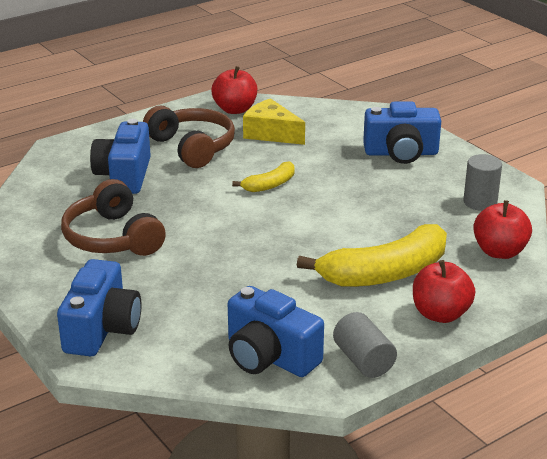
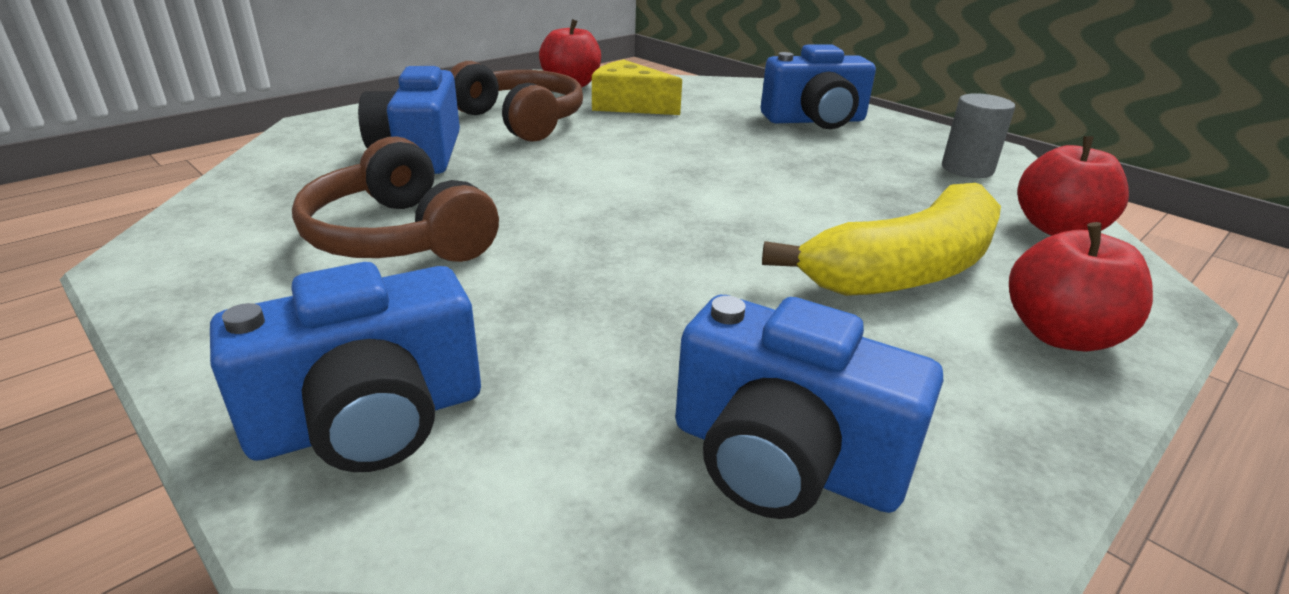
camera: 10 degrees left, 0 degrees up
(102, 329) = (370, 420): blue camera -> blue camera turned 60 degrees clockwise
(270, 185) = (650, 158): yellow banana -> none
(363, 360) = (994, 450): grey cylinder -> none

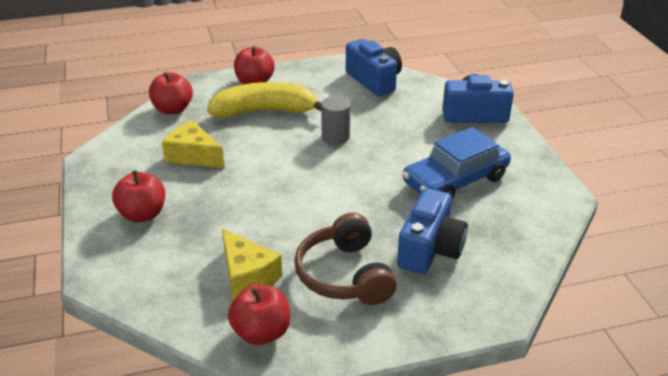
camera: 150 degrees left, 5 degrees up
(399, 236) = (455, 180): brown headphones -> blue car
(815, 121) = (142, 214): blue camera -> red apple
(878, 177) = (193, 156): none -> yellow cheese
(967, 169) = (137, 148): grey cylinder -> grey cylinder (335, 136)

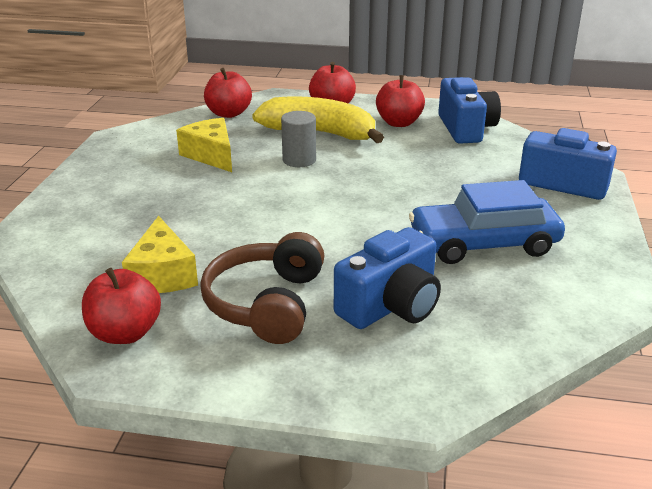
camera: 25 degrees right, 5 degrees down
(142, 214) = (115, 193): red apple -> red apple (399, 123)
(335, 136) = (375, 170): grey cylinder -> grey cylinder (299, 160)

